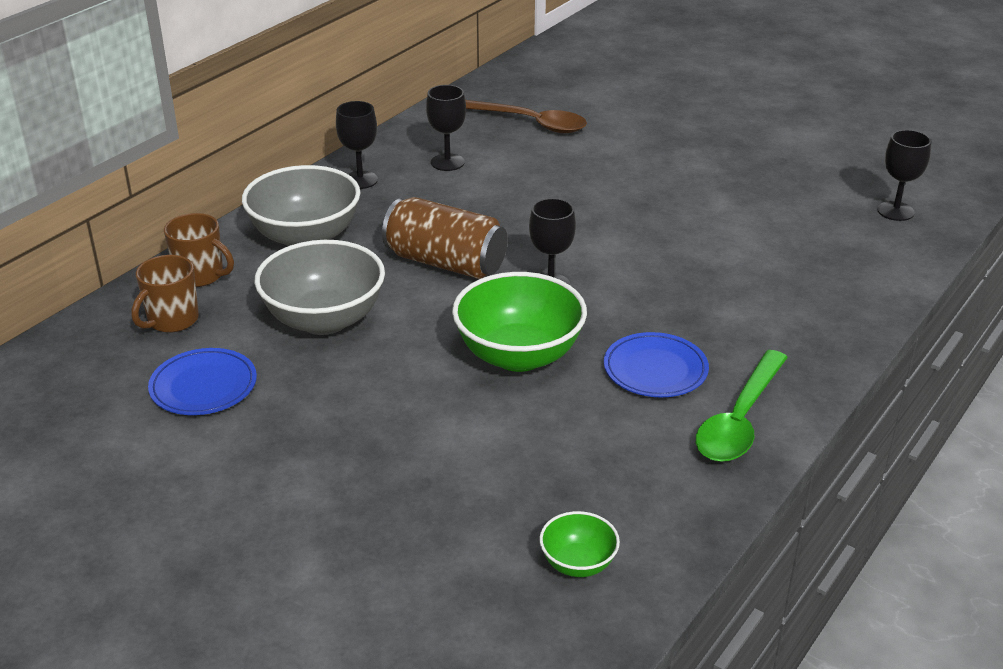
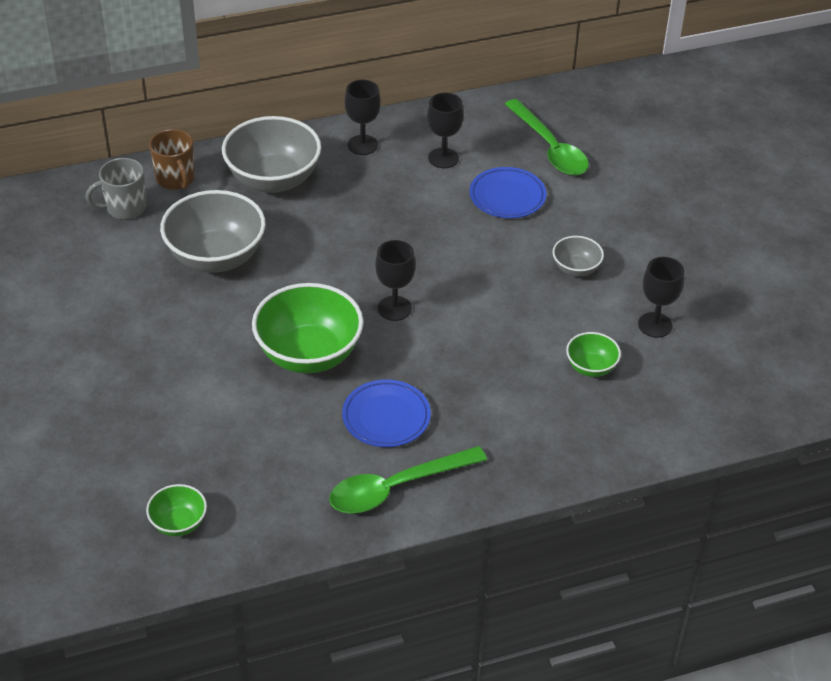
camera: 35 degrees right, 10 degrees up
(172, 320) = (125, 208): brown mug -> grey mug
(203, 386) = (95, 271): blue plate -> blue plate (507, 196)
(445, 263) = (343, 251): brown can -> none
(529, 123) = (549, 148): brown spoon -> green spoon
(663, 193) = (576, 269): none -> grey bowl
(770, 254) = (591, 367): none -> green bowl
(895, 211) = (748, 382): black goblet -> black goblet (655, 325)

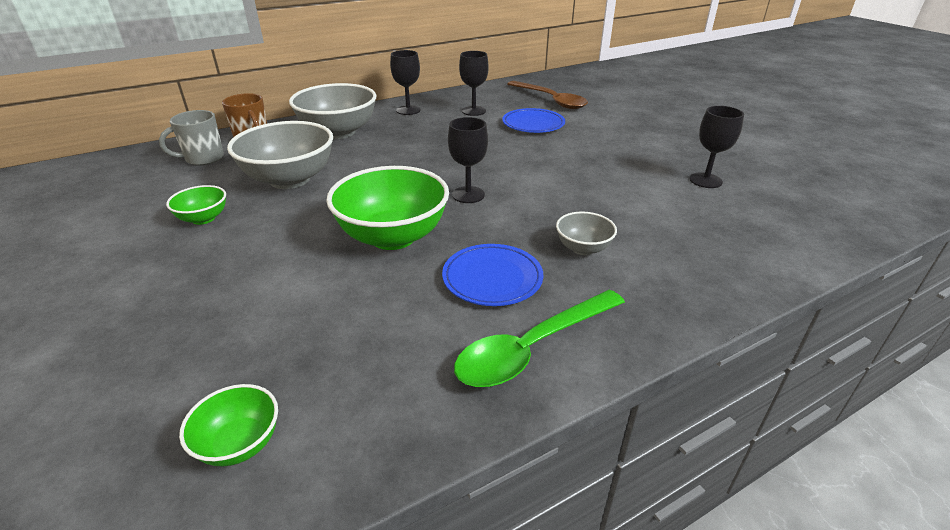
camera: 10 degrees left, 10 degrees down
(549, 148) = (550, 100): green spoon -> brown spoon
(576, 269) = (613, 155): grey bowl -> grey bowl (583, 248)
(591, 367) = (673, 214): green bowl -> green bowl (203, 218)

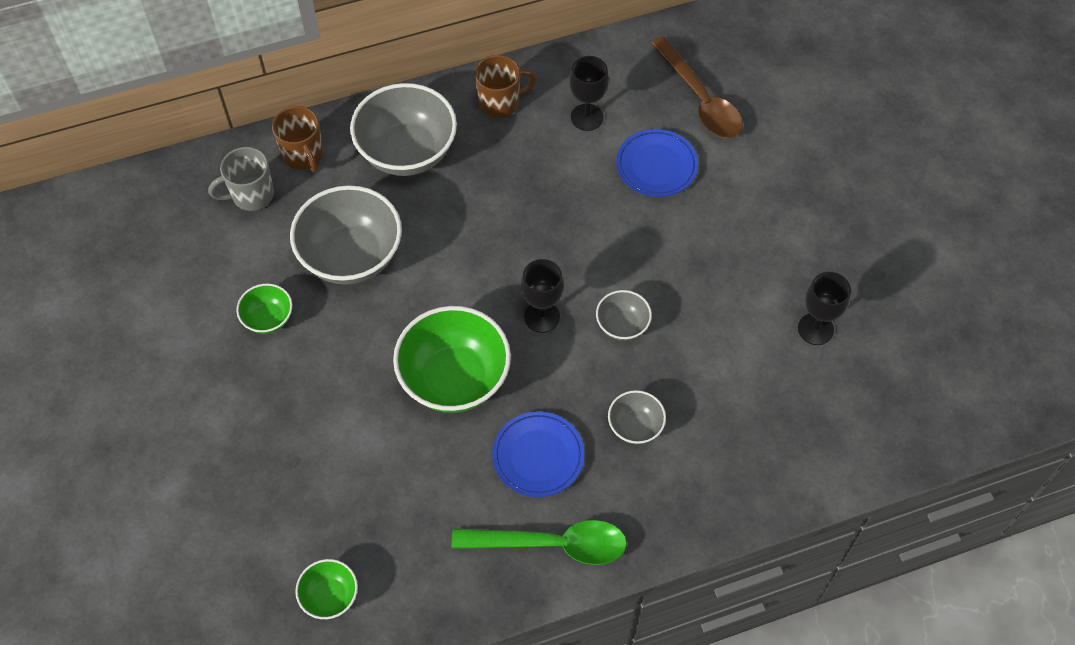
camera: 10 degrees right, 25 degrees up
(408, 110) = (500, 102): black goblet -> brown mug
(532, 348) = (552, 544): green spoon -> green spoon turned 150 degrees counterclockwise
(541, 193) = (622, 325): none -> grey bowl

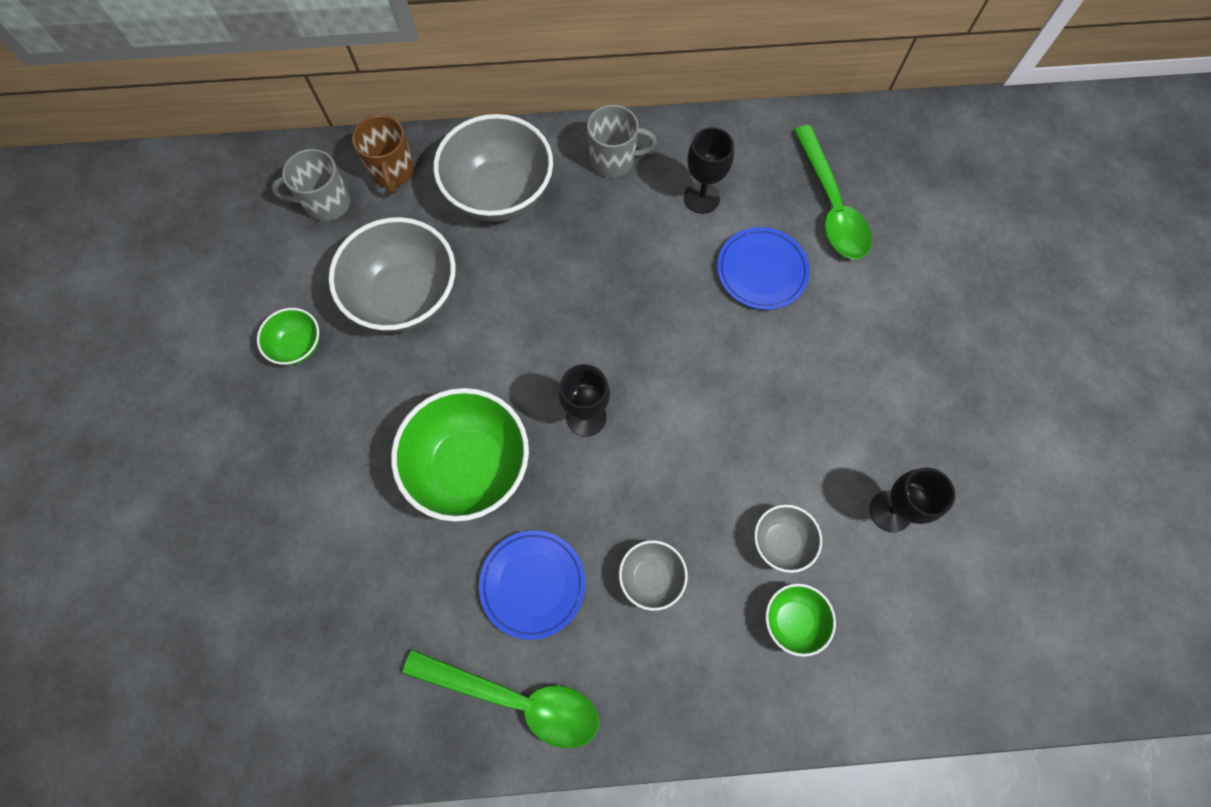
camera: 15 degrees right, 10 degrees up
(330, 596) = (255, 693): green bowl -> green bowl (793, 620)
(500, 102) = (614, 160): brown mug -> grey mug
(622, 325) = (671, 450): grey bowl -> grey bowl (781, 542)
(700, 99) = (830, 205): brown spoon -> green spoon

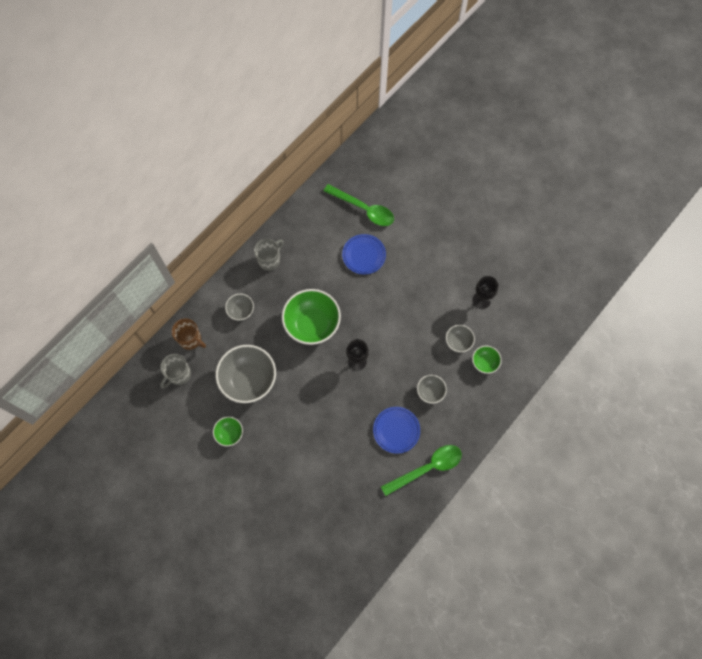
camera: 45 degrees left, 0 degrees up
(470, 466) = (336, 414): green bowl -> green bowl (312, 324)
(500, 193) = (241, 311): grey bowl -> grey bowl, size x0.49
(701, 198) = (316, 246): black goblet -> none

